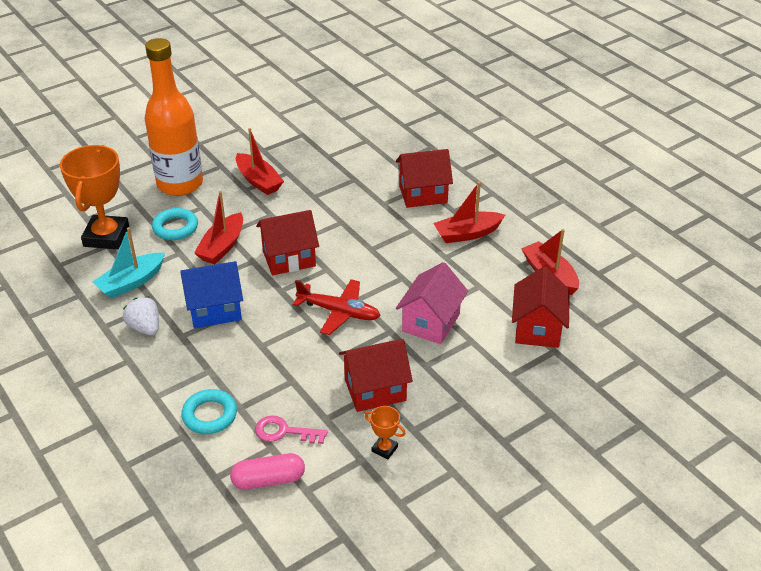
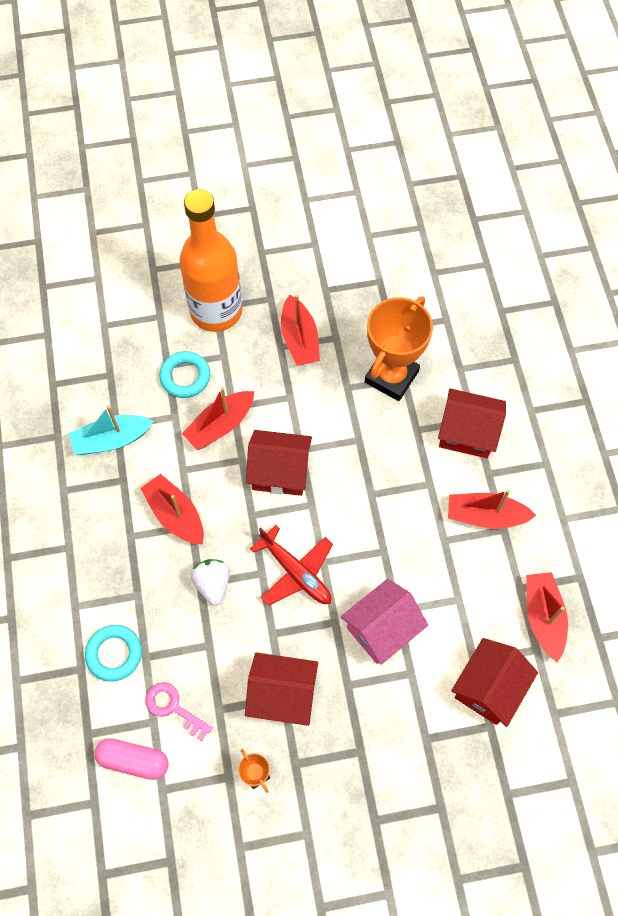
camera: 25 degrees right, 25 degrees up
(106, 236) = (112, 361): orange trophy -> orange trophy (391, 376)
(145, 327) = (100, 509): white strawberry -> white strawberry (213, 584)
(215, 310) = (175, 515): blue house -> red boat

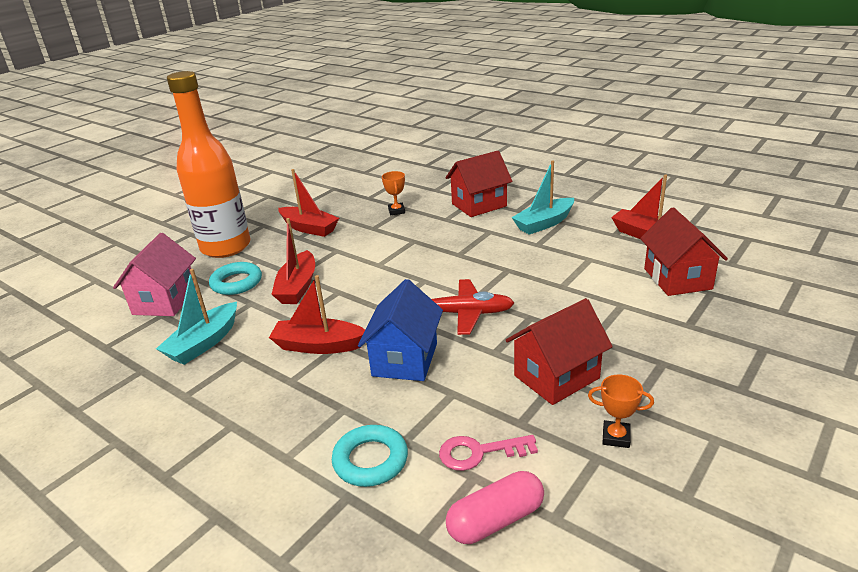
camera: 40 degrees left, 35 degrees down
(213, 584) = (405, 359): white strawberry -> blue house
(280, 472) = (377, 281): red house -> none
(382, 629) = (567, 299): pink house -> pink house (165, 301)
(391, 376) = (396, 211): orange trophy -> orange trophy, size x0.43
(485, 516) = (544, 223): red boat -> turquoise boat

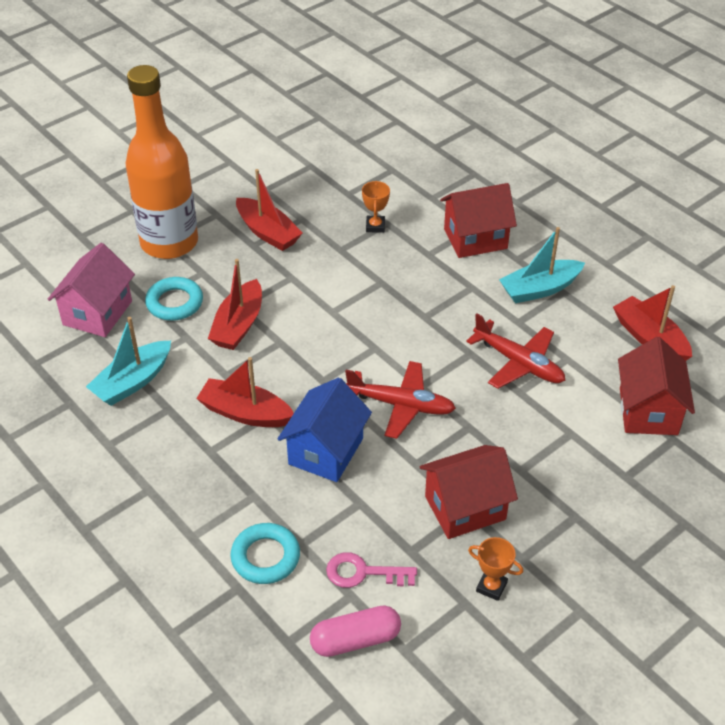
camera: 10 degrees right, 15 degrees up
(551, 268) = (518, 363): none -> red plane

